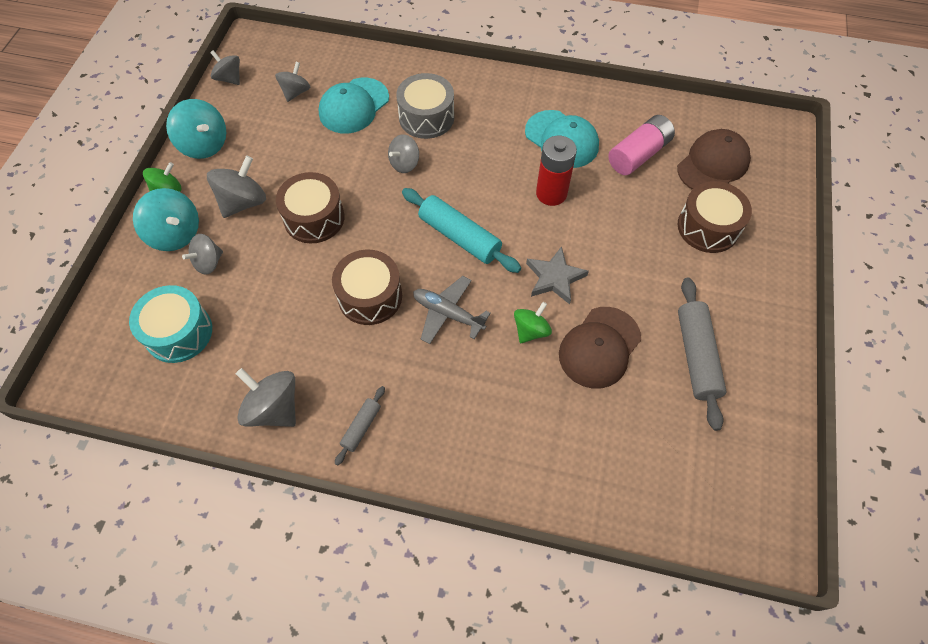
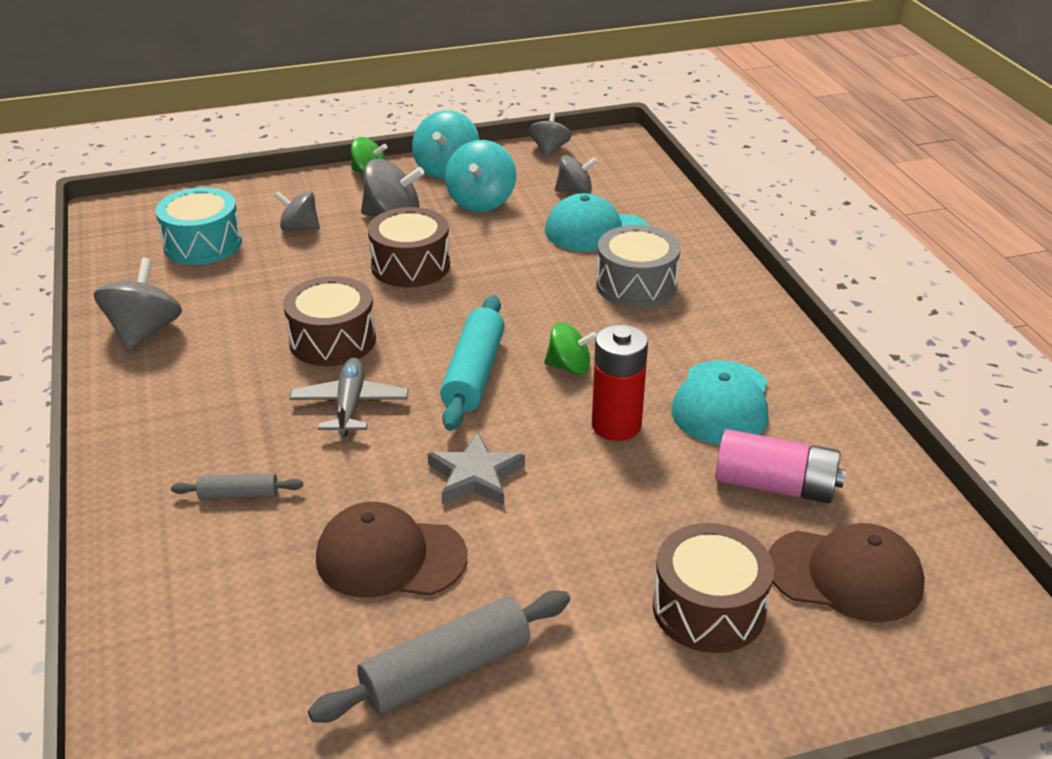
camera: 60 degrees right, 25 degrees down
(175, 234) = (320, 197): turquoise spinning top -> turquoise spinning top (481, 201)
(361, 427) = (151, 397): grey rolling pin -> grey rolling pin (239, 494)
(404, 163) = (547, 295): grey spinning top -> none
(531, 330) = (373, 483): green spinning top -> green spinning top (569, 367)

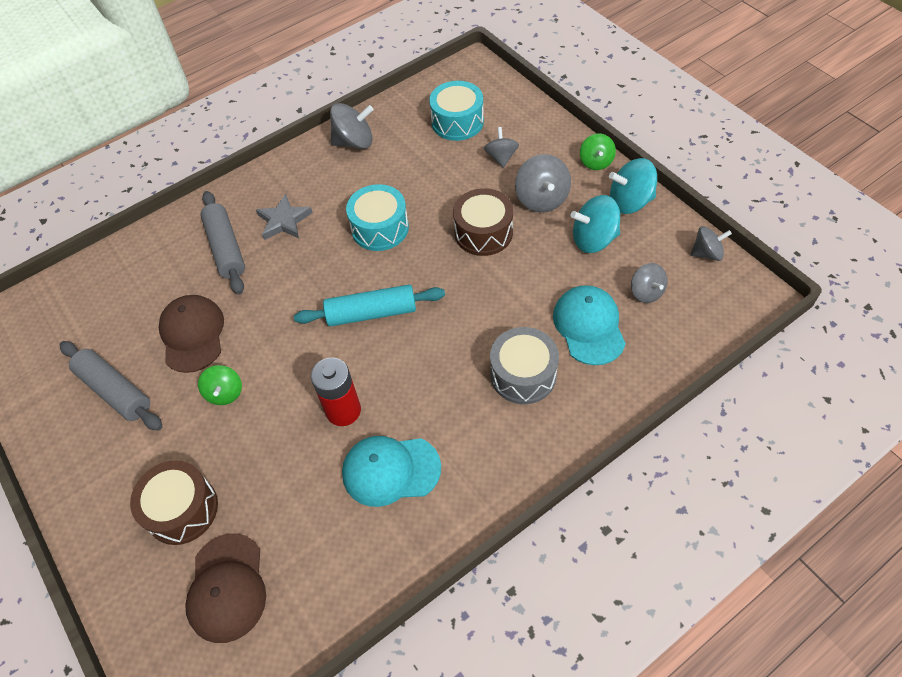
camera: 75 degrees right, 20 degrees up
(239, 494) = (226, 248): grey rolling pin -> grey rolling pin, size x1.90
(332, 340) = (380, 228): brown drum -> turquoise drum
(350, 405) = (318, 263): grey plane -> none
(475, 476) = (270, 349): grey star -> grey star (284, 221)
(569, 367) = (399, 364): green spinning top -> green spinning top (225, 393)
(775, 486) = (307, 525): pink battery -> none

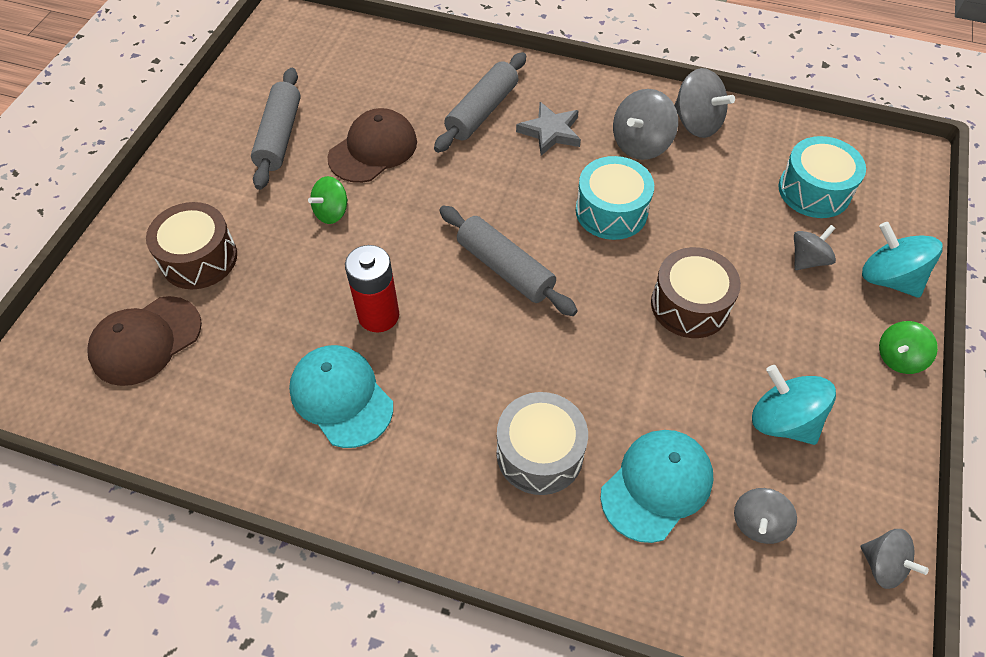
camera: 50 degrees right, 0 degrees up
(371, 313) = (505, 269): turquoise rolling pin -> grey rolling pin
(541, 199) = (789, 333): grey spinning top -> grey spinning top (641, 144)
(630, 202) = (876, 429): turquoise spinning top -> turquoise spinning top (889, 278)

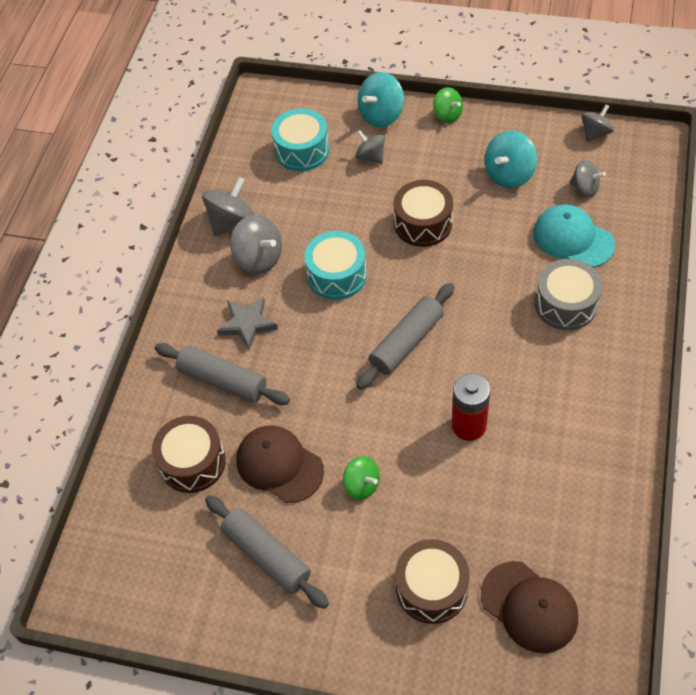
camera: 90 degrees left, 0 degrees up
(279, 136) = (266, 556): grey rolling pin -> grey rolling pin turned 45 degrees clockwise
(341, 397) = (550, 437): turquoise cap -> none
(393, 88) = (192, 462): none -> brown drum

